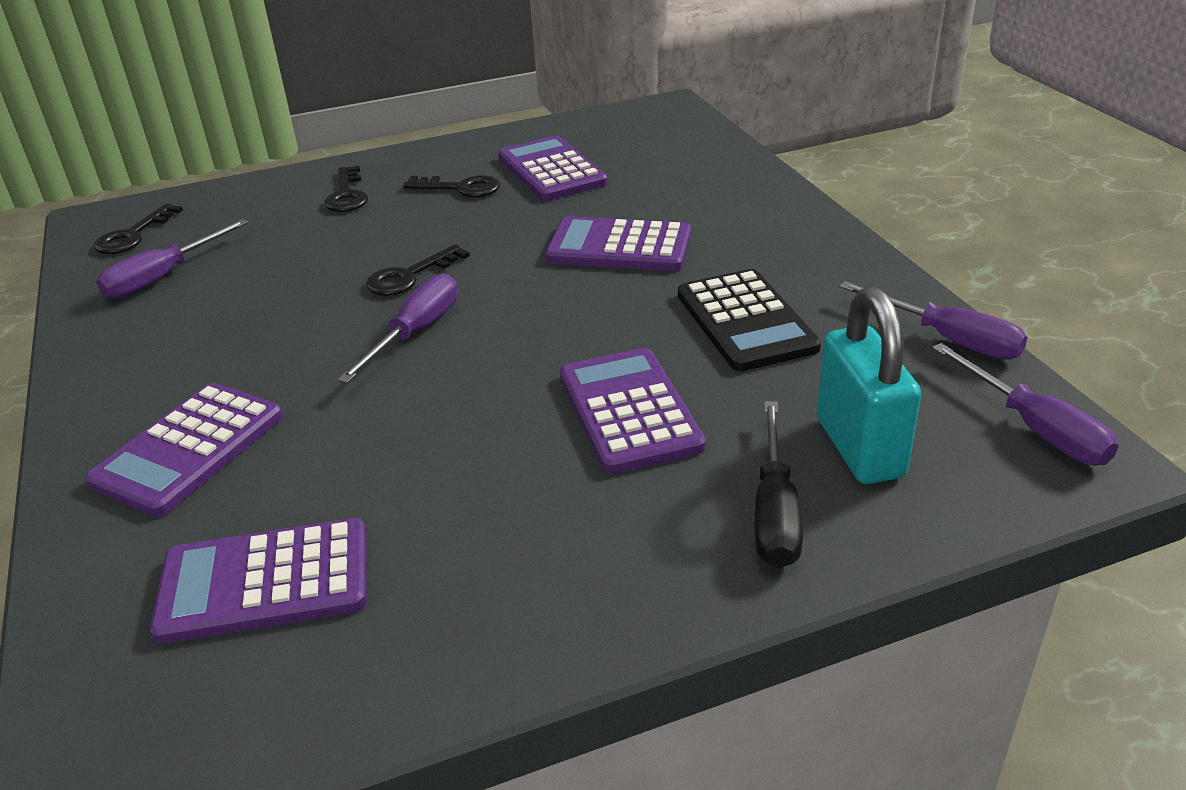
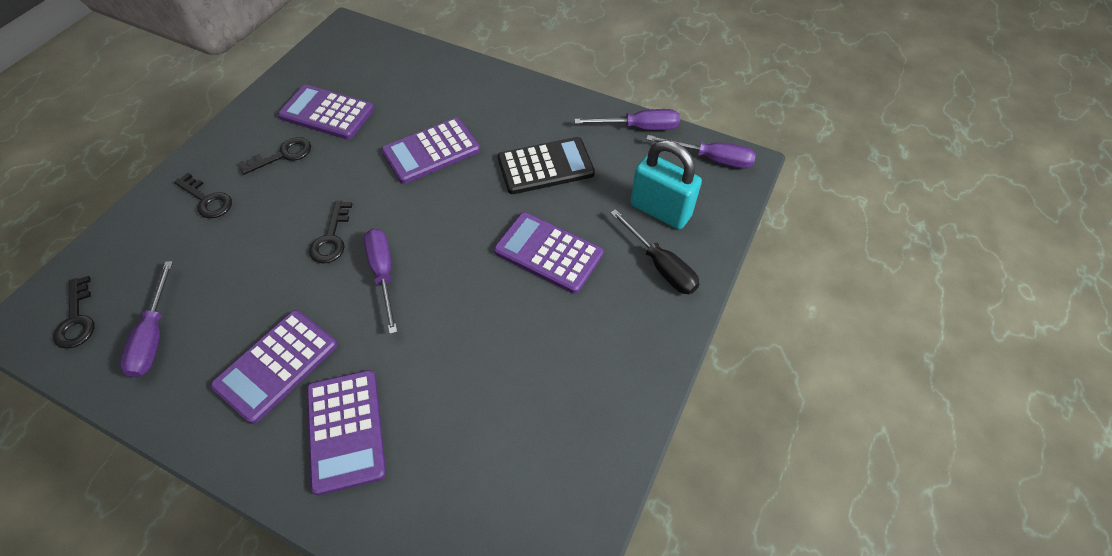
camera: 45 degrees left, 20 degrees up
(265, 582) = (488, 465): purple calculator -> purple calculator (276, 365)
(745, 321) = (545, 166): black calculator -> black calculator turned 45 degrees counterclockwise

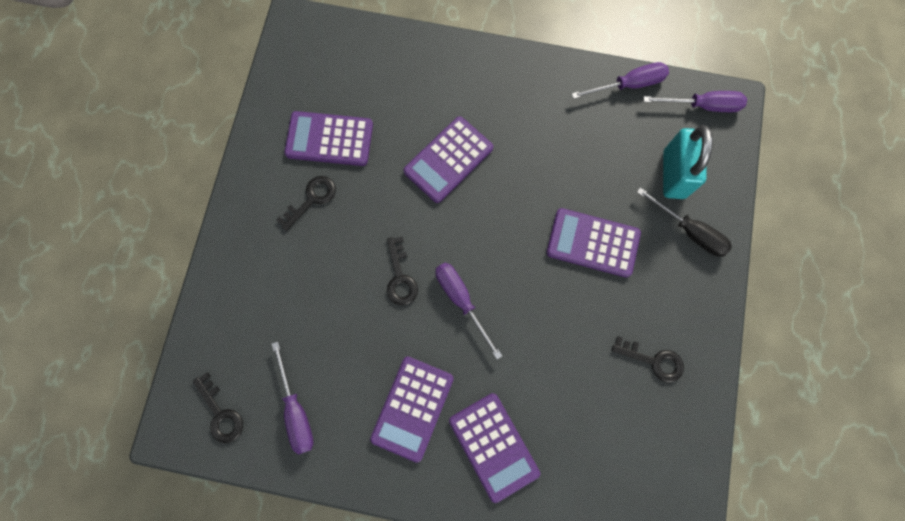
camera: 15 degrees left, 20 degrees up
(207, 200) = (267, 266): black key -> black key (653, 360)
(545, 166) = (559, 151): black calculator -> none
(660, 210) = (674, 174): turquoise padlock -> turquoise padlock turned 75 degrees clockwise

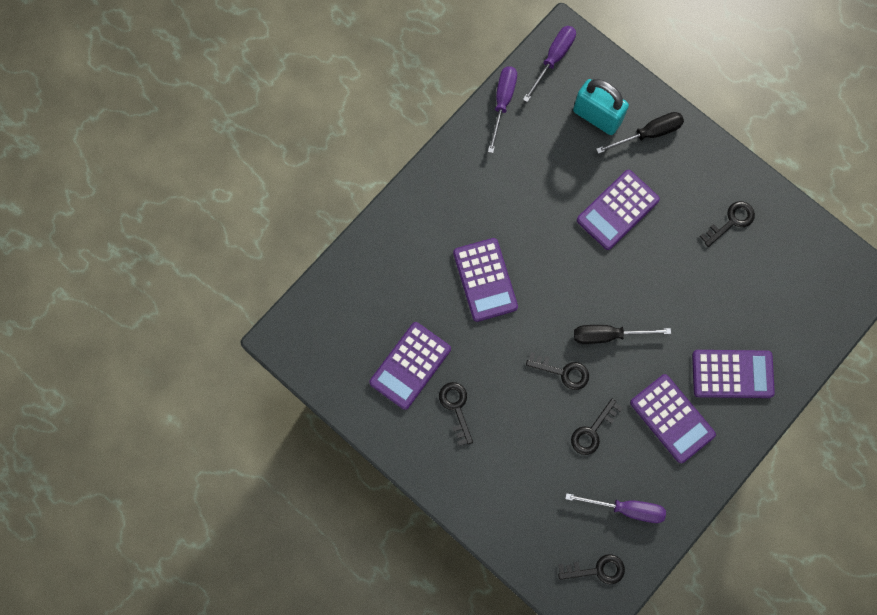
camera: 60 degrees left, 0 degrees up
(357, 336) = (592, 431): none -> black key
(461, 300) = (608, 335): purple screwdriver -> black screwdriver

